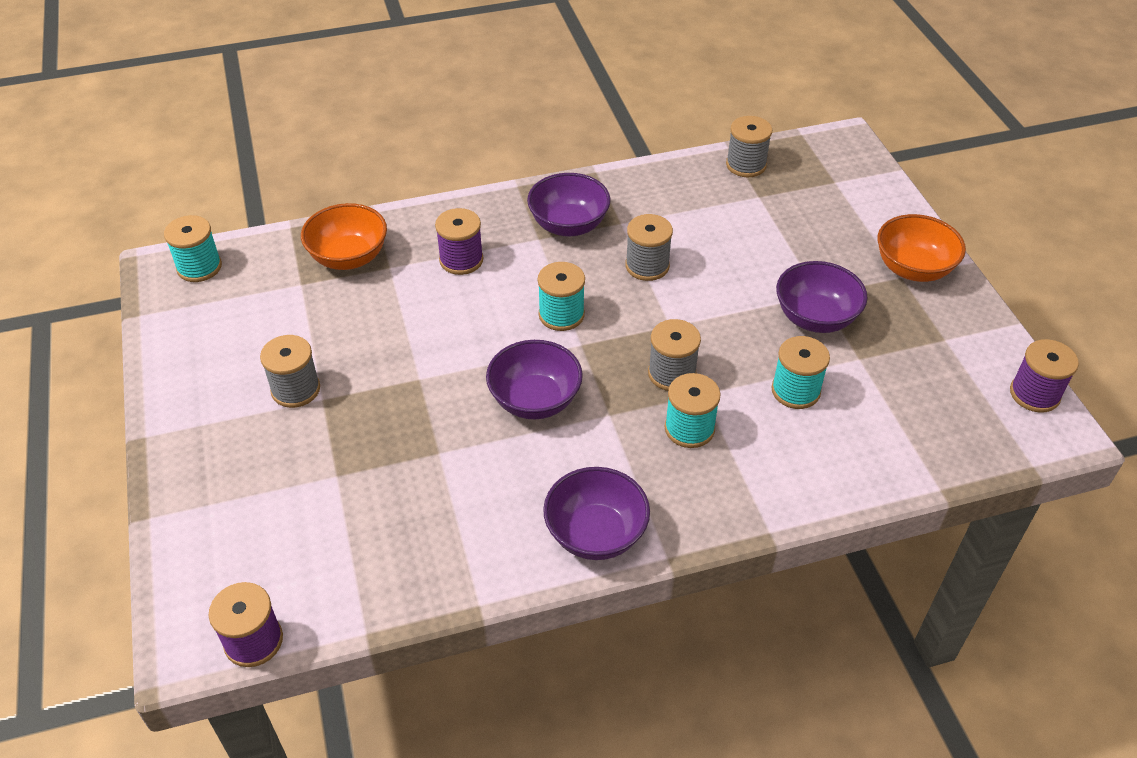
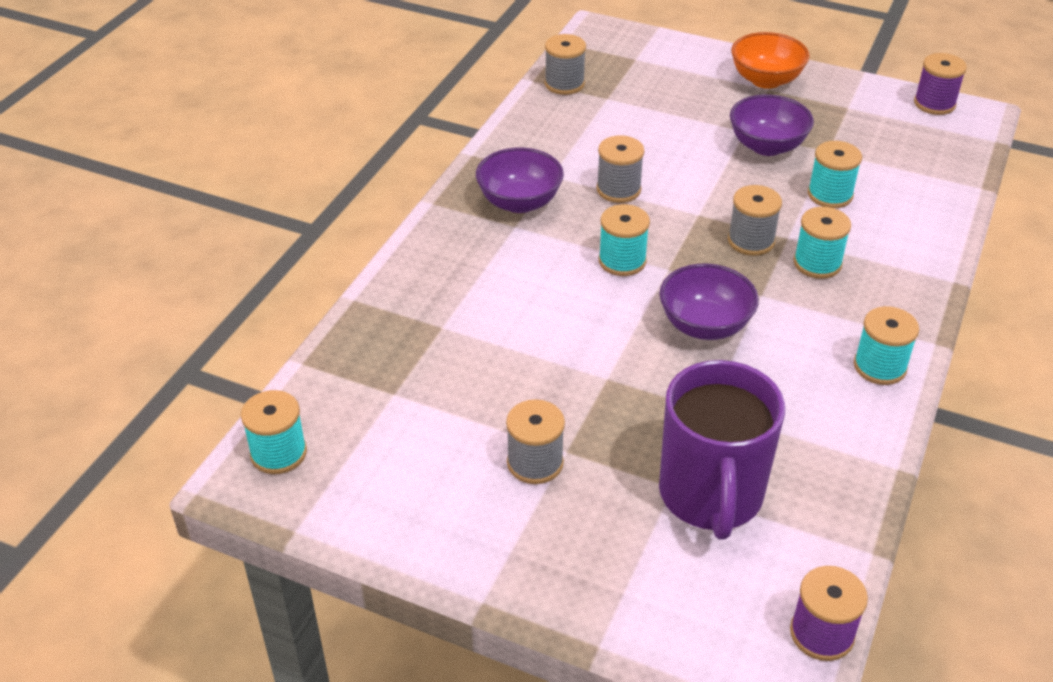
camera: 50 degrees left, 5 degrees down
(345, 502) = (711, 495): none -> purple mug
(349, 257) = (396, 345): orange bowl -> none
(461, 260) = (487, 281): purple spool -> none
(595, 534) = (879, 367): purple bowl -> turquoise spool

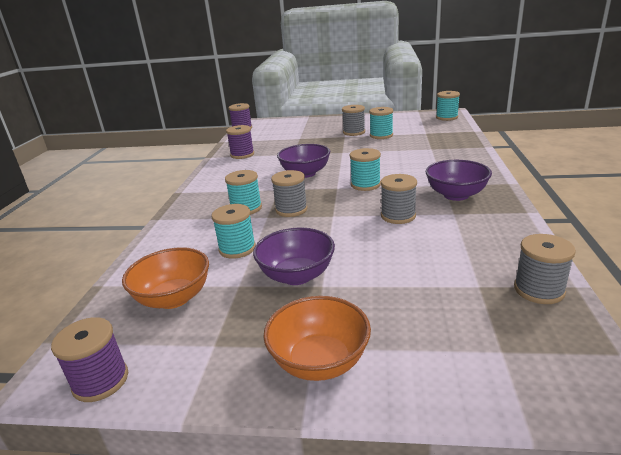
camera: 165 degrees right, 15 degrees down
(711, 495) = (284, 139): purple mug -> none
(822, 449) = (242, 155): none -> purple spool
(879, 367) = (213, 179): turquoise spool -> turquoise spool (381, 135)
(893, 154) = (174, 298): none -> orange bowl

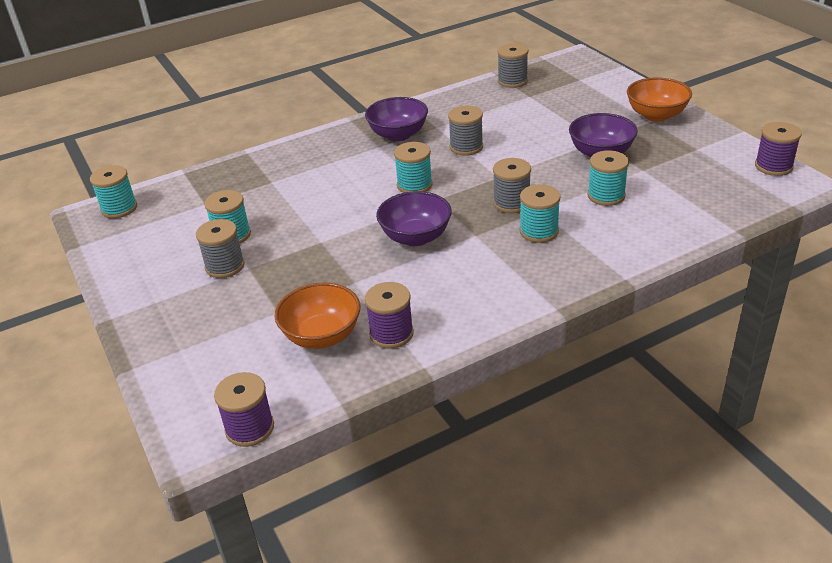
camera: 125 degrees left, 10 degrees up
(174, 298) = (692, 187): orange bowl -> orange bowl (322, 336)

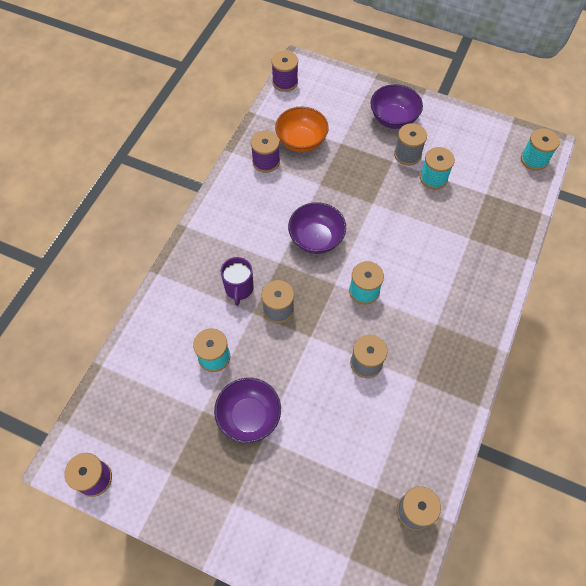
camera: 140 degrees right, 25 degrees up
(398, 135) = (436, 349): purple bowl -> purple bowl (393, 119)
(539, 231) = (239, 289): turquoise spool -> purple mug
(656, 115) = (232, 518): orange bowl -> none

